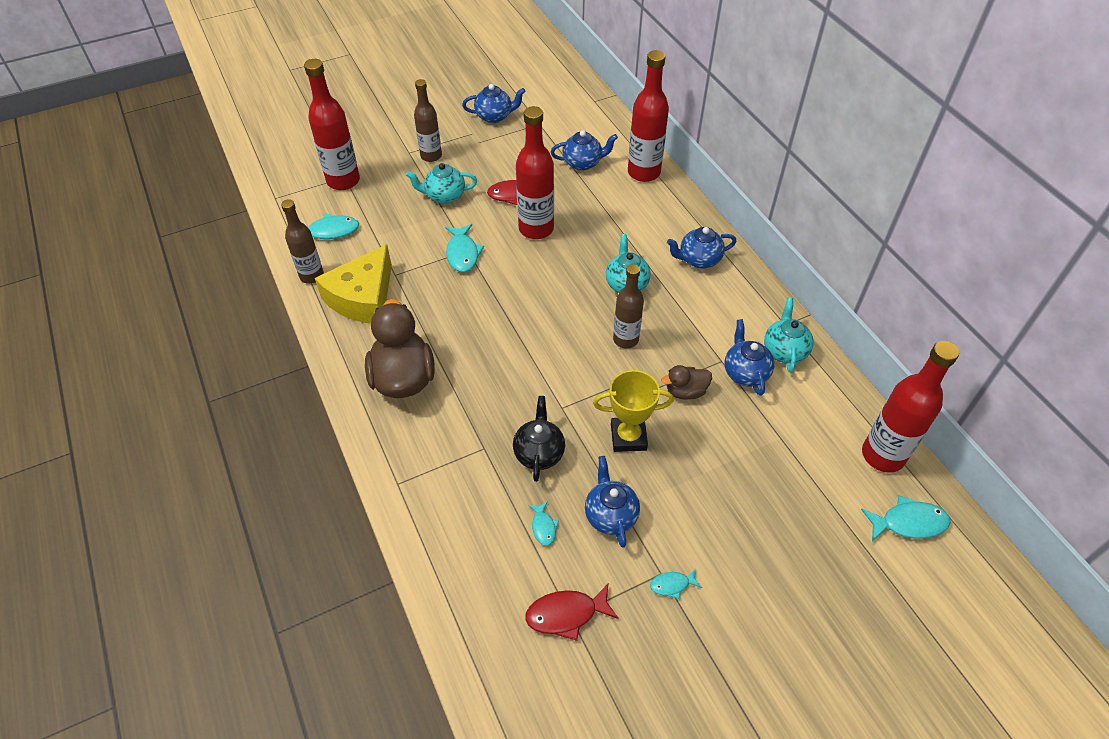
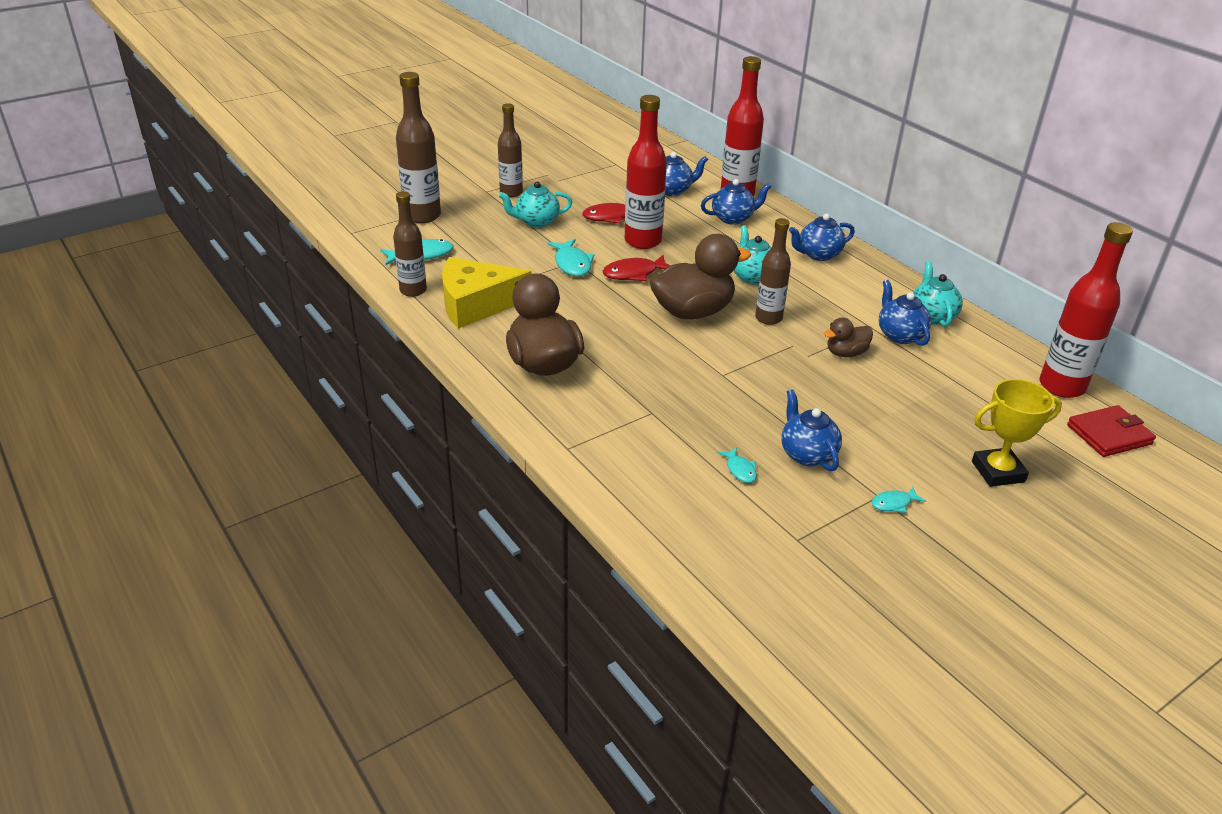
camera: 10 degrees left, 15 degrees down
(343, 181) = (422, 216): red bottle -> brown bottle
(363, 298) = (476, 304): yellow cheese -> yellow cheese turned 60 degrees clockwise
(494, 116) = (567, 161): blue teapot -> blue teapot (733, 218)
(539, 453) = (712, 411): black teapot -> none
(557, 325) = (693, 312): none -> brown duck
(566, 614) = (792, 537): red fish -> red fish (634, 274)
(628, 437) = (801, 392): yellow trophy -> yellow trophy (998, 472)
(908, 523) = (1109, 435): turquoise fish -> red wallet

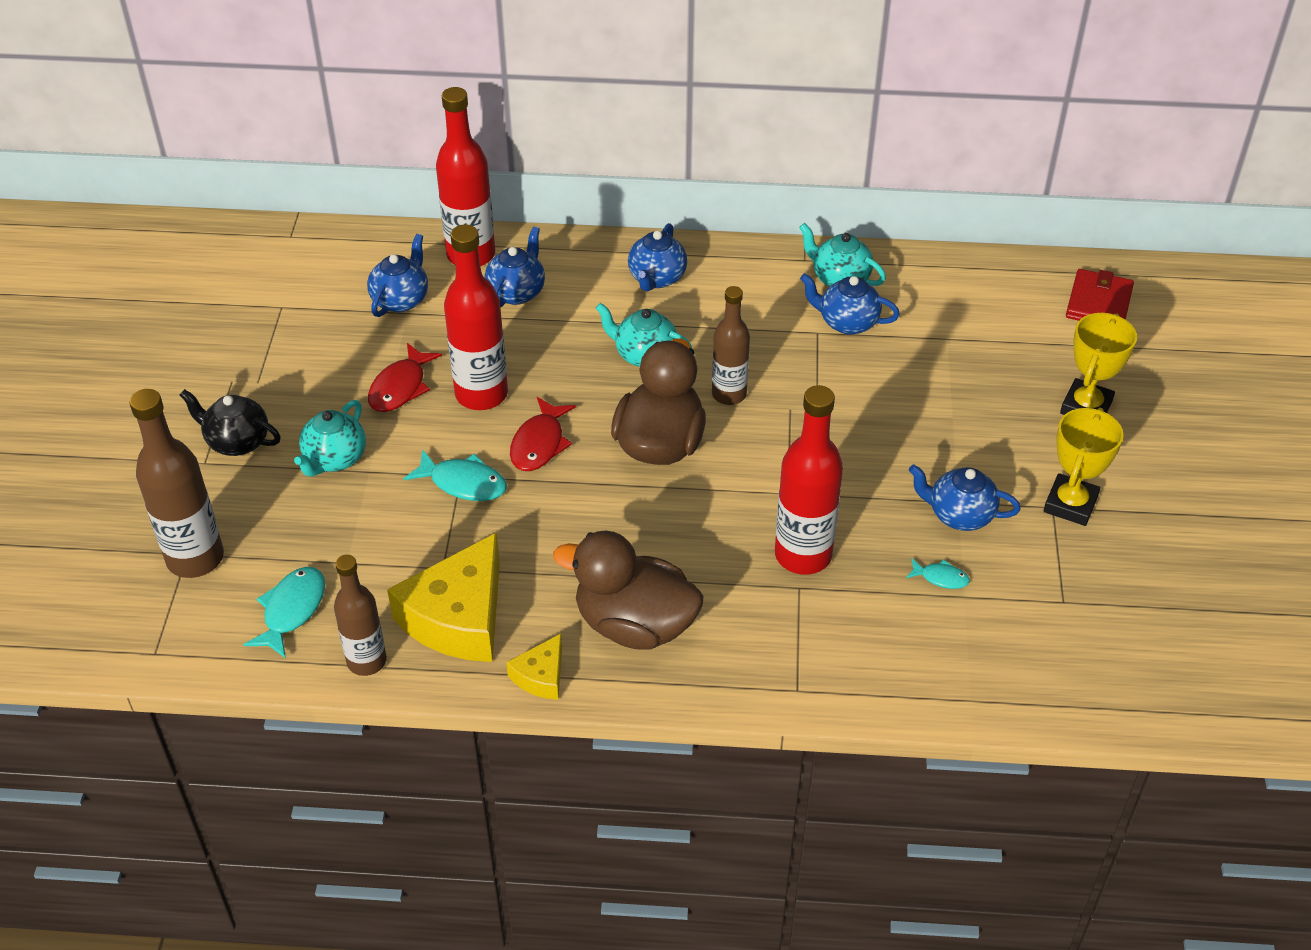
camera: 50 degrees left, 10 degrees up
(466, 348) = (541, 676): none -> yellow cheese
(511, 193) = (237, 441): brown bottle -> black teapot
(846, 353) = (839, 380): brown duck -> none
(893, 503) = (1070, 504): turquoise fish -> yellow trophy
(1061, 386) = (1015, 279): red bottle -> red bottle (803, 555)

